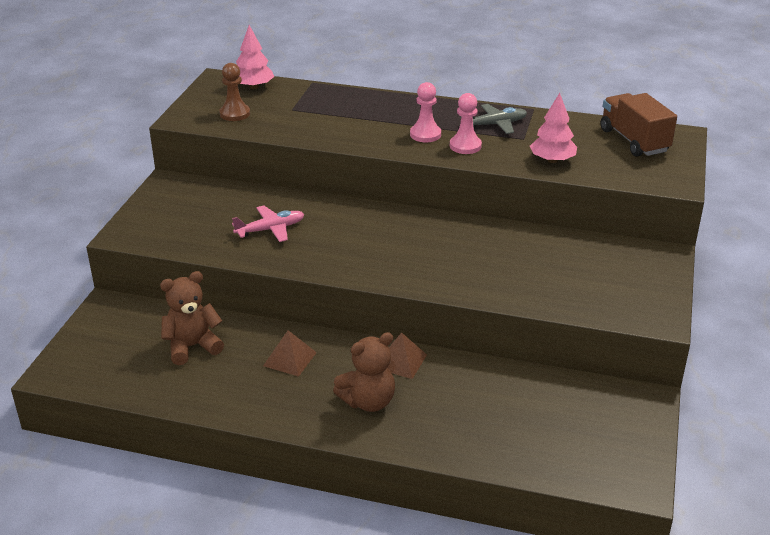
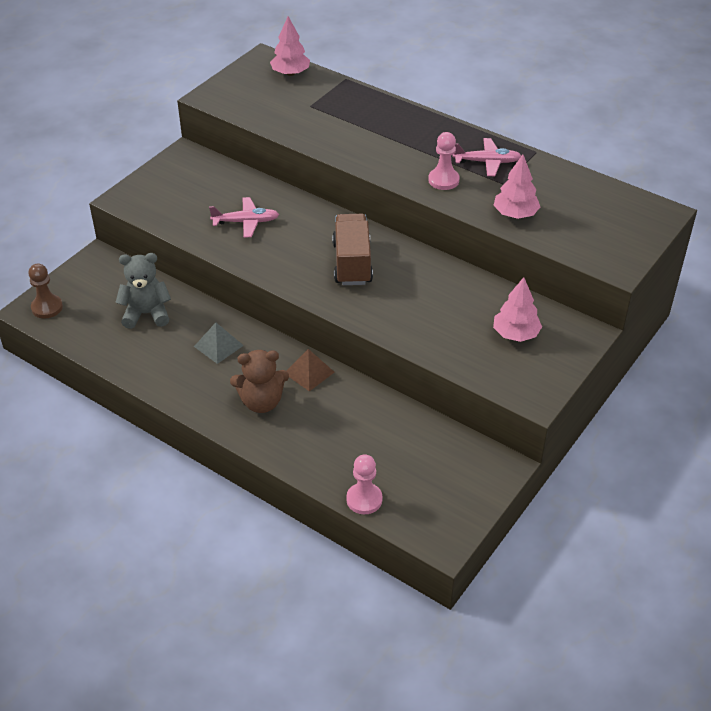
camera: 20 degrees right, 10 degrees up
(192, 346) = (146, 314): brown teddy bear -> grey teddy bear
(235, 114) = (257, 100): brown pawn -> brown pawn (47, 307)
(289, 359) = (218, 345): brown pyramid -> grey pyramid
(425, 134) = (414, 159): pink pawn -> pink pawn (364, 499)
(495, 124) = (487, 162): grey plane -> pink plane
(602, 270) = (515, 334): none -> pink tree
(634, 141) = (610, 209): brown truck -> brown truck (352, 263)

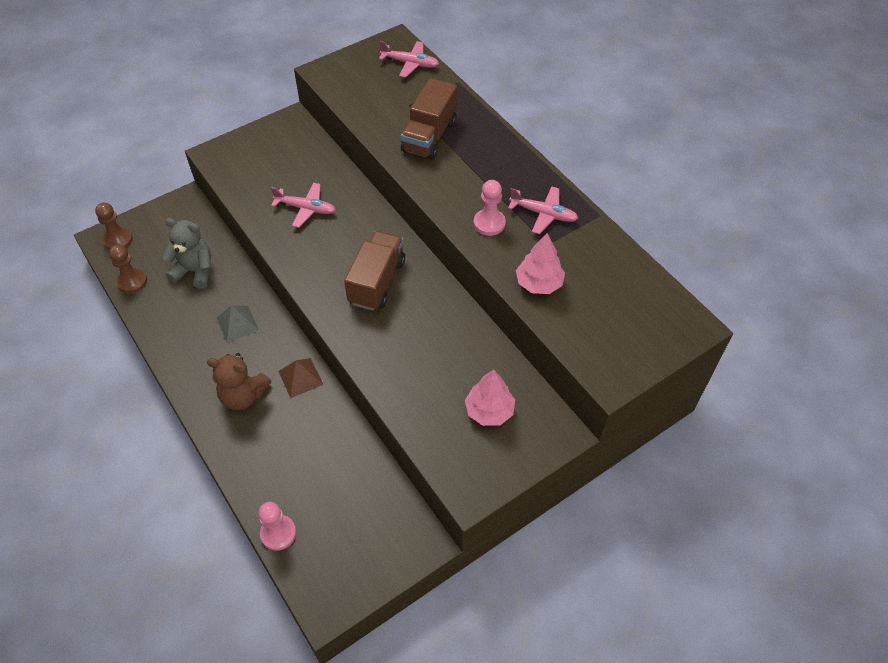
camera: 20 degrees right, 10 degrees up
(85, 339) = (132, 281): none -> brown pawn
(290, 73) = (410, 63): pink tree -> pink plane
(346, 126) = (429, 136): none -> brown truck

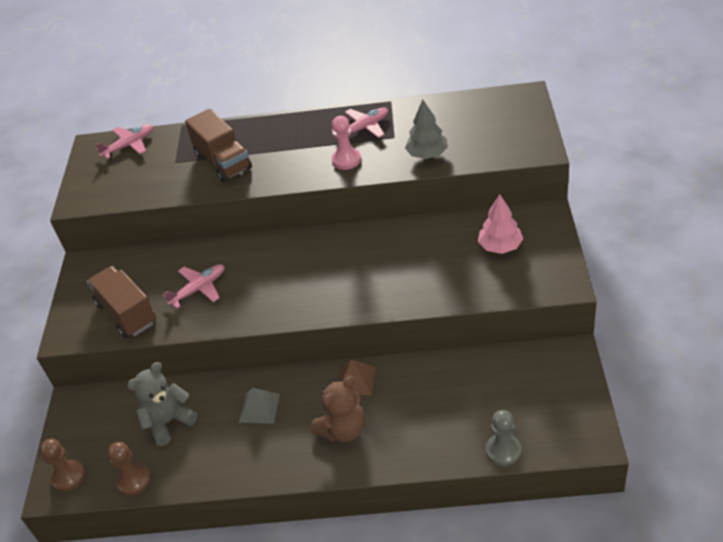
camera: 50 degrees left, 10 degrees down
(278, 533) = (503, 451): pink pawn -> grey pawn
(377, 282) = (322, 269): brown truck -> brown truck (127, 313)
(538, 283) = (427, 154): pink tree -> grey tree

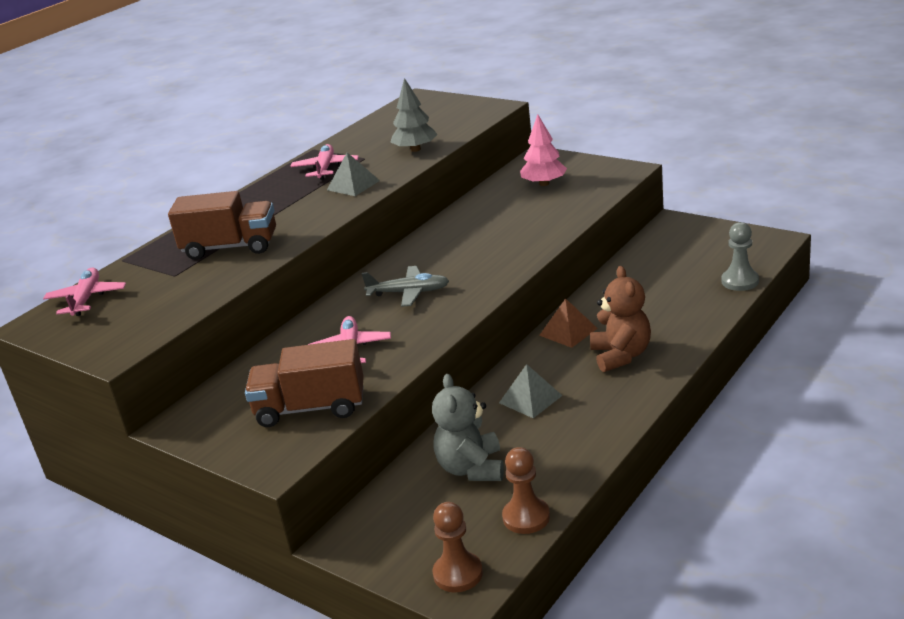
camera: 55 degrees left, 15 degrees down
(284, 272) = (409, 293): none -> grey plane
(346, 160) = (353, 185): pink pawn -> grey pyramid

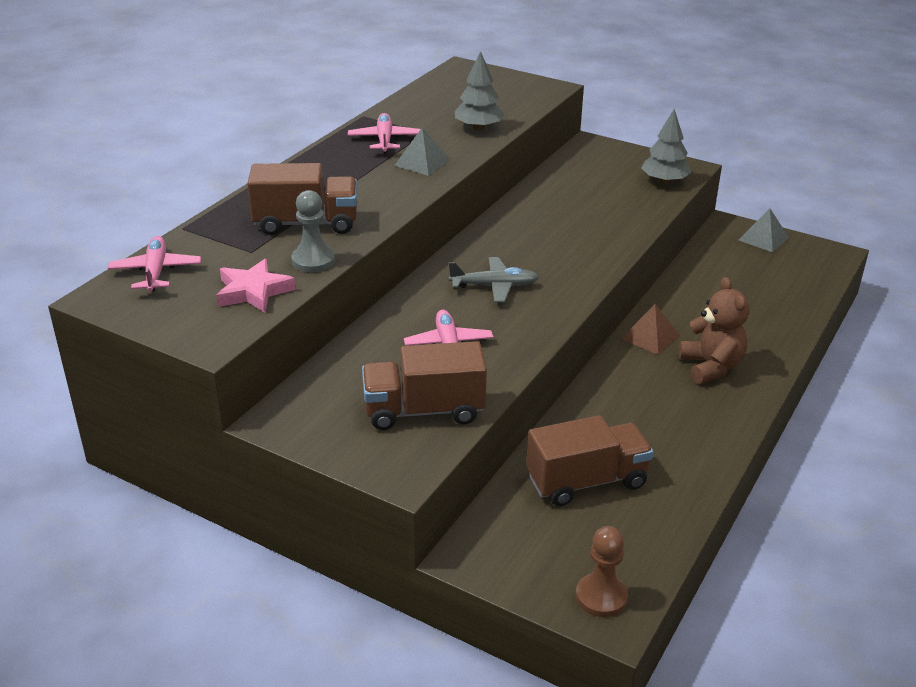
camera: 10 degrees left, 5 degrees up
(165, 309) = (253, 291): none -> pink star
(471, 468) = (586, 481): grey teddy bear -> brown truck
(526, 517) = (657, 538): brown pawn -> none
(530, 399) = (629, 408): grey pyramid -> grey pyramid (763, 239)
(544, 183) = (605, 175): pink tree -> none
(600, 184) = (664, 181): none -> grey tree
(740, 281) = (811, 295): grey pawn -> grey pawn (313, 261)

